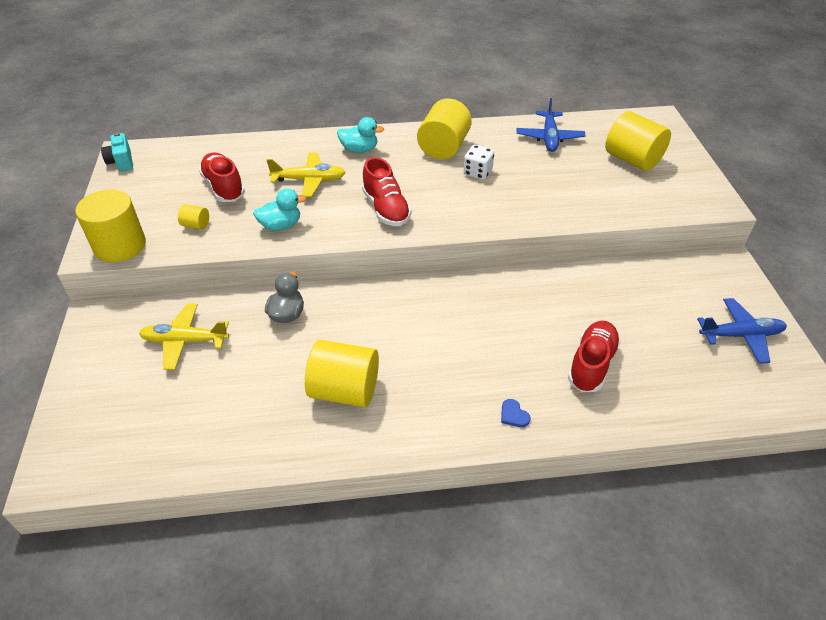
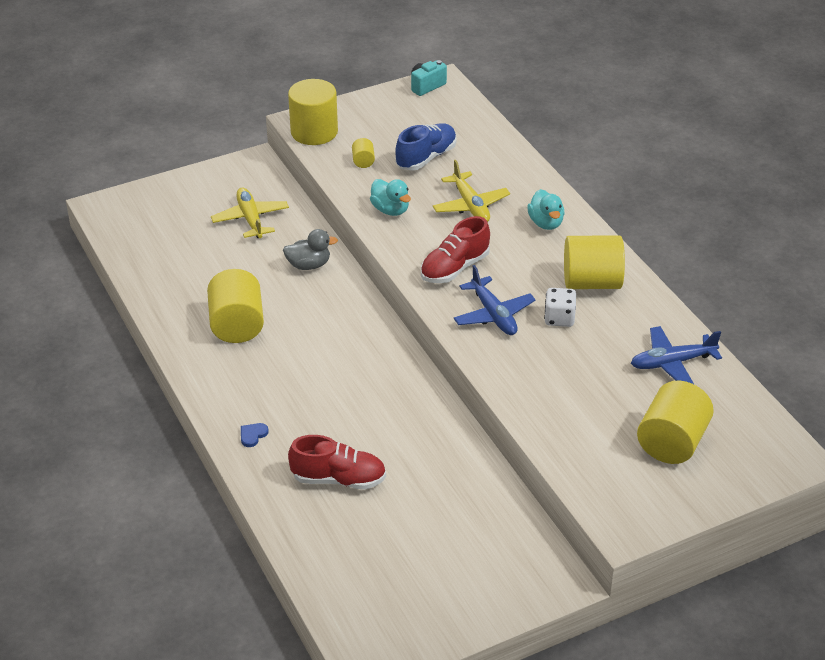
camera: 70 degrees right, 5 degrees down
(224, 187) = (426, 158): red shoe -> blue shoe
(741, 335) = (437, 595): blue plane -> blue plane (493, 315)

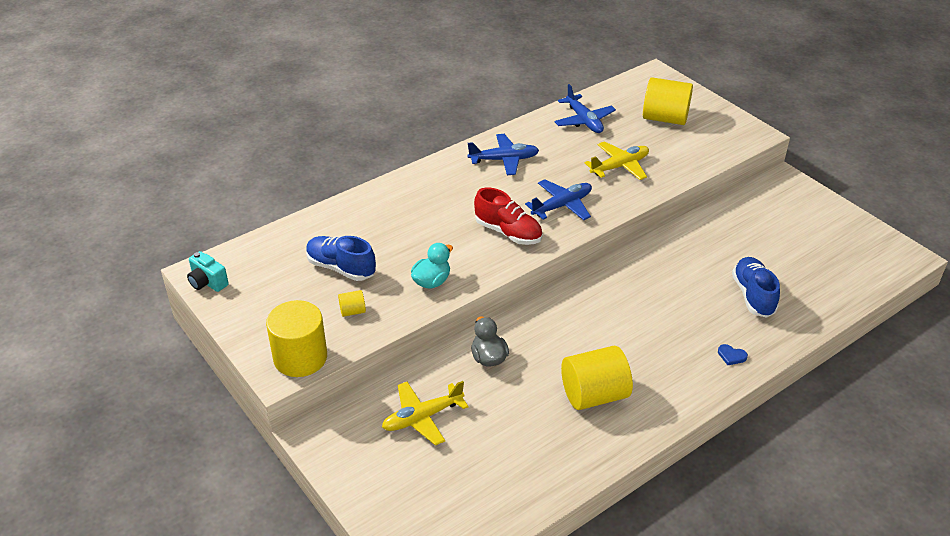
camera: 100 degrees left, 0 degrees up
(338, 479) = (753, 296): red shoe -> blue shoe
(470, 205) = (414, 232): yellow plane -> yellow plane (620, 166)
(546, 223) = (431, 187): turquoise duck -> none
(559, 318) = (554, 173): white dice -> none
(591, 282) = (504, 160): yellow cylinder -> blue plane

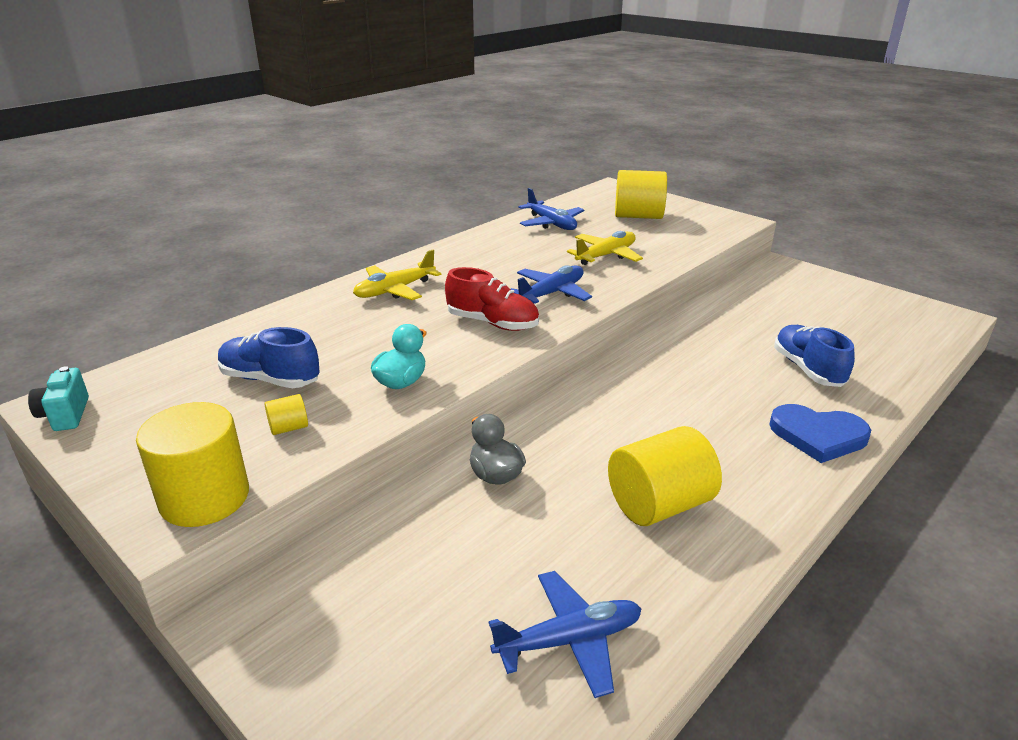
camera: 10 degrees left, 10 degrees down
(207, 282) = (65, 415): turquoise camera -> turquoise camera turned 45 degrees clockwise
(422, 418) = (410, 569): yellow plane -> yellow plane (395, 290)
(504, 160) = (470, 260): blue plane -> blue plane (569, 640)
(731, 356) = (818, 435): blue heart -> blue heart, size x2.36

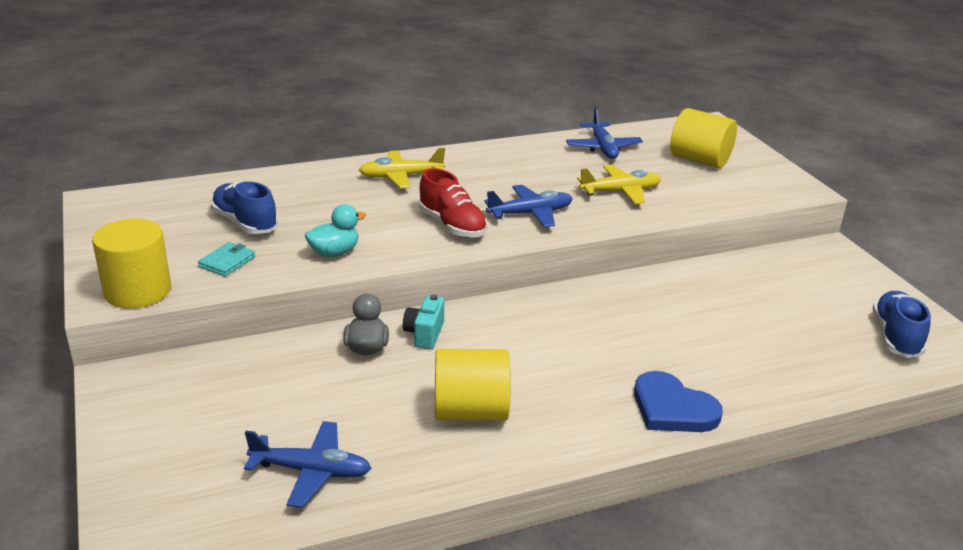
camera: 25 degrees right, 0 degrees up
(65, 415) = (98, 210): turquoise camera -> turquoise camera (424, 334)
(289, 428) = (227, 262): yellow cylinder -> turquoise wallet
(807, 369) = (734, 352): blue shoe -> blue shoe (895, 337)

